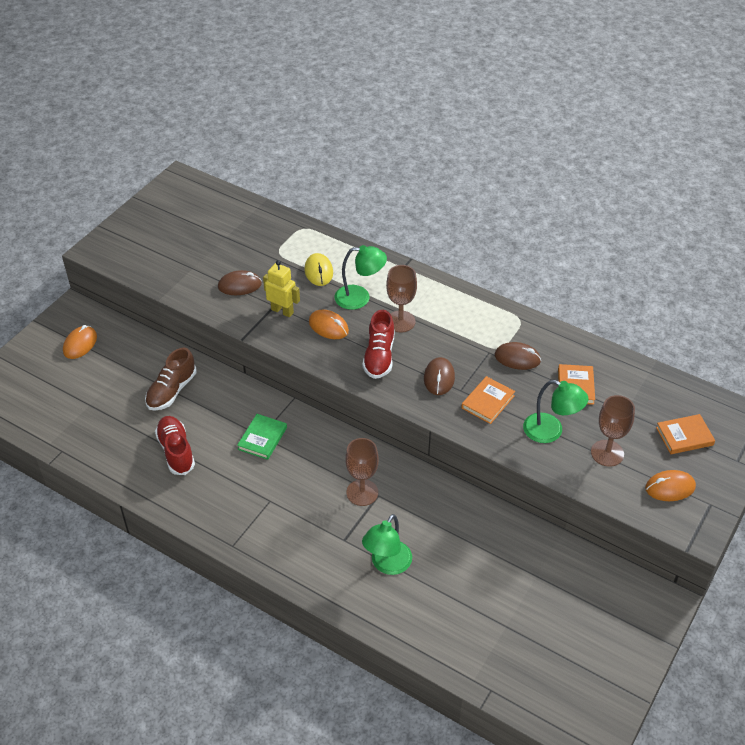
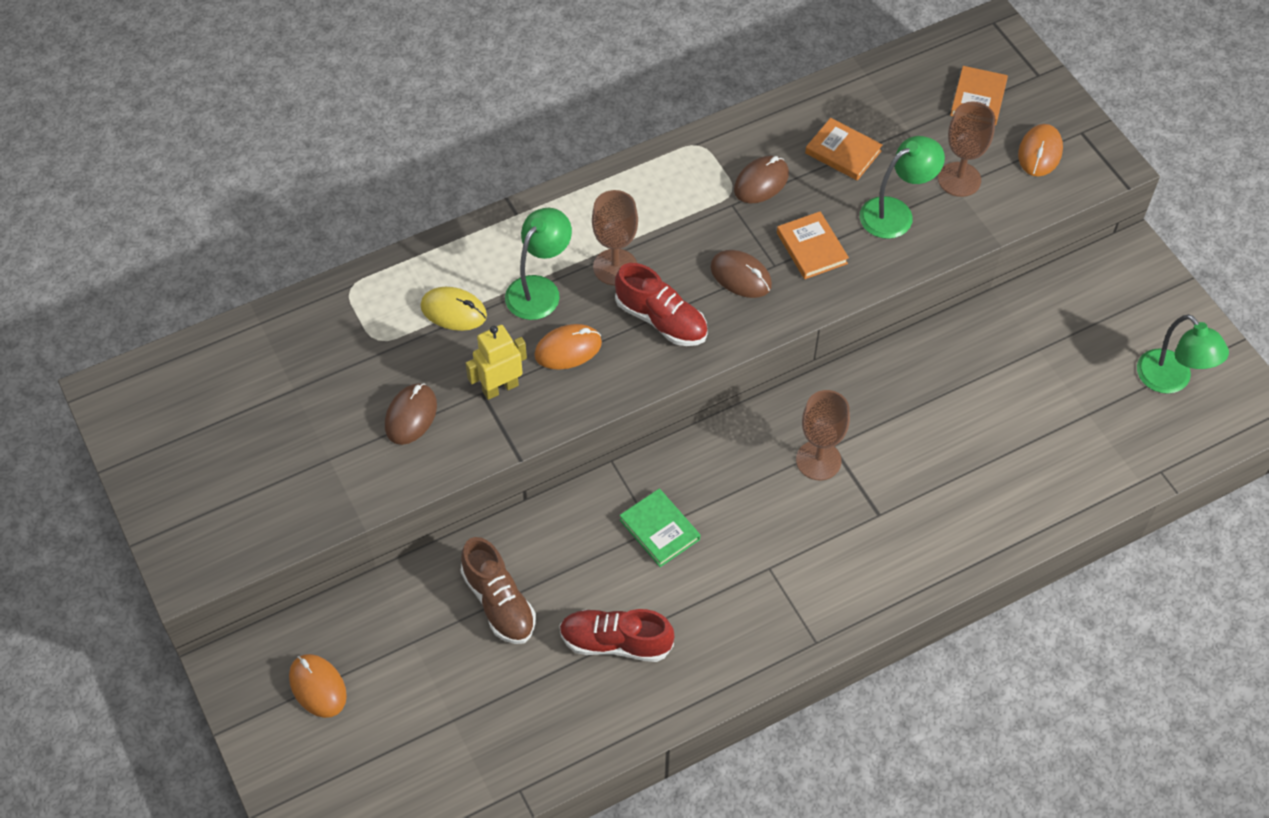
camera: 60 degrees left, 10 degrees up
(387, 564) = (941, 487): green lamp -> green lamp (1171, 380)

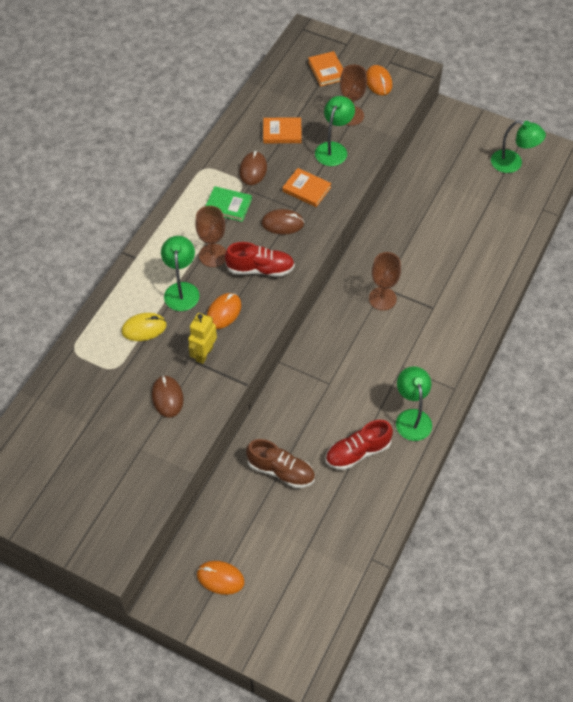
camera: 35 degrees left, 0 degrees up
(659, 530) = (332, 381): green book -> green book (228, 206)
(725, 643) = (412, 417): none -> green lamp

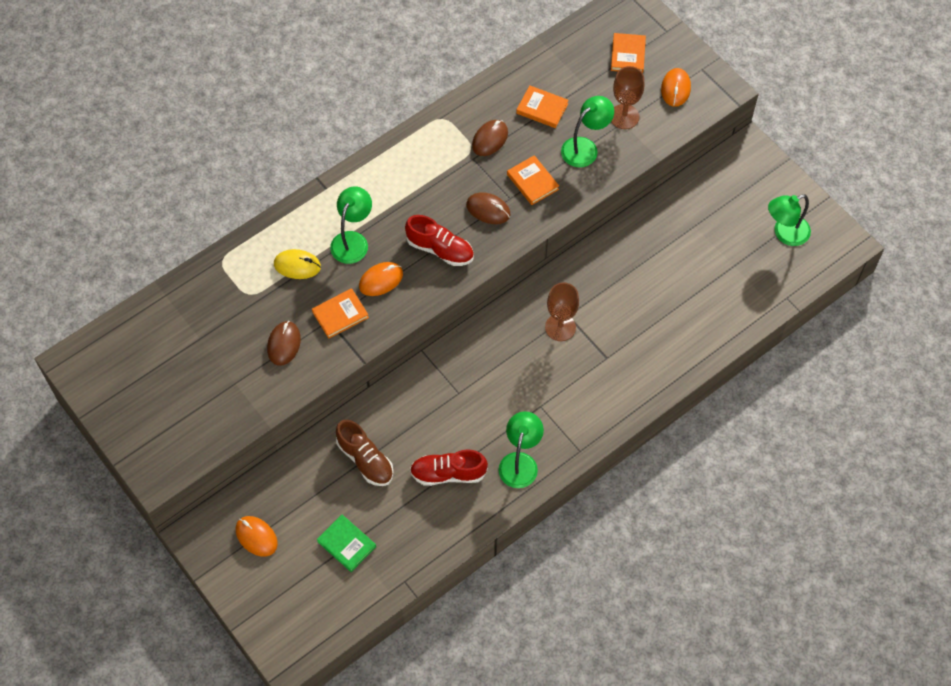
camera: 25 degrees right, 5 degrees up
(204, 354) = (340, 315): yellow robot -> orange book
(213, 255) = (401, 216): brown goblet -> none
(228, 206) = (444, 169): green book -> green book (346, 544)
(513, 163) = (785, 234): green lamp -> green lamp turned 105 degrees clockwise

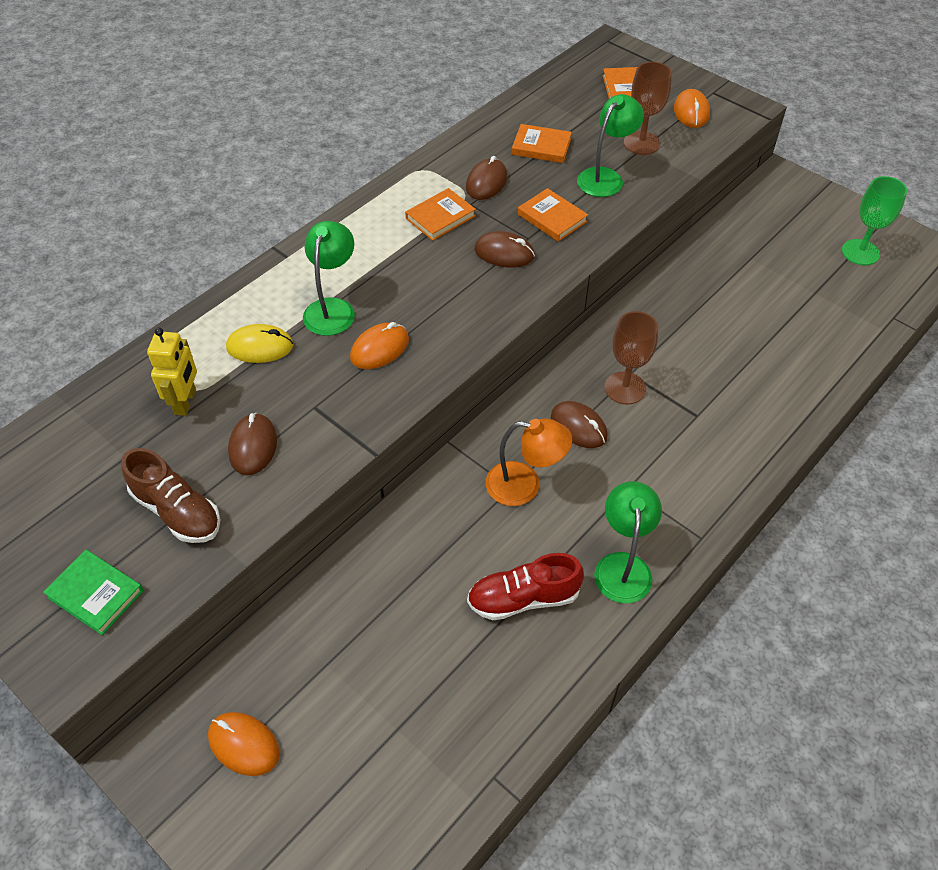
camera: 10 degrees left, 10 degrees down
(242, 302) = (186, 402): none -> yellow robot
(340, 315) = (330, 398): orange book -> orange book (440, 217)
(346, 544) = (390, 732): green book -> green book (95, 594)
(365, 460) = (397, 598): brown shoe -> brown shoe (177, 511)
(440, 249) = (452, 303): red shoe -> none
(468, 393) = (524, 485): none -> orange lamp
(517, 353) = (578, 427): none -> brown mouse
(785, 234) = (860, 252): green lamp -> green goblet

